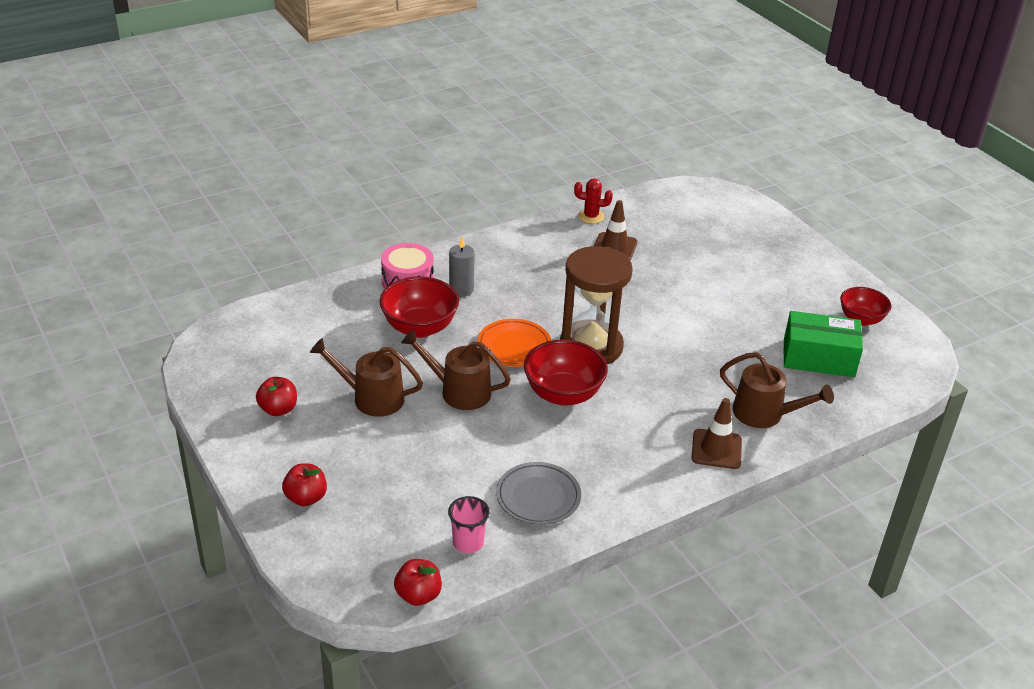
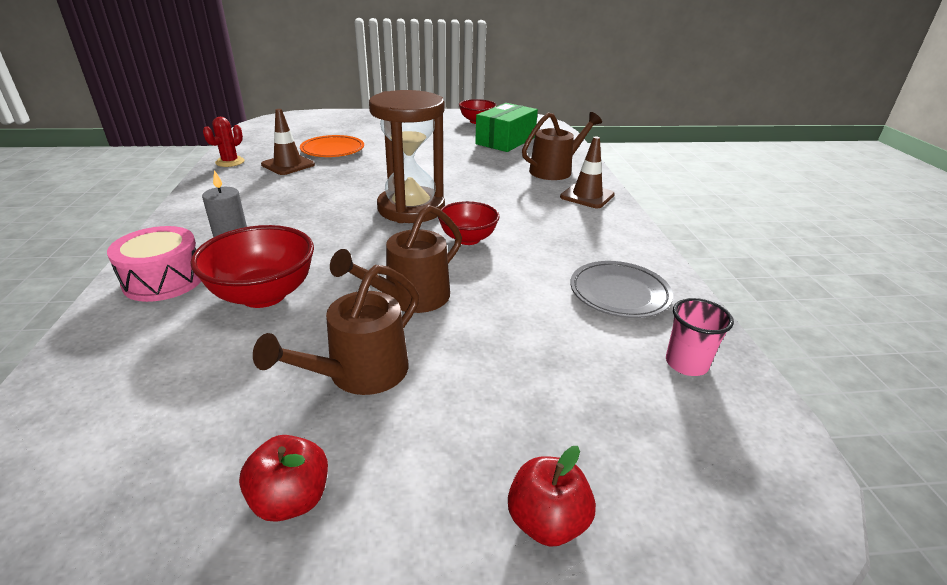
camera: 65 degrees left, 5 degrees down
(418, 595) = (788, 437): red apple -> none
(514, 346) = (369, 245): orange plate -> orange plate (332, 150)
(563, 394) = (468, 239): red bowl -> red bowl, size x0.66

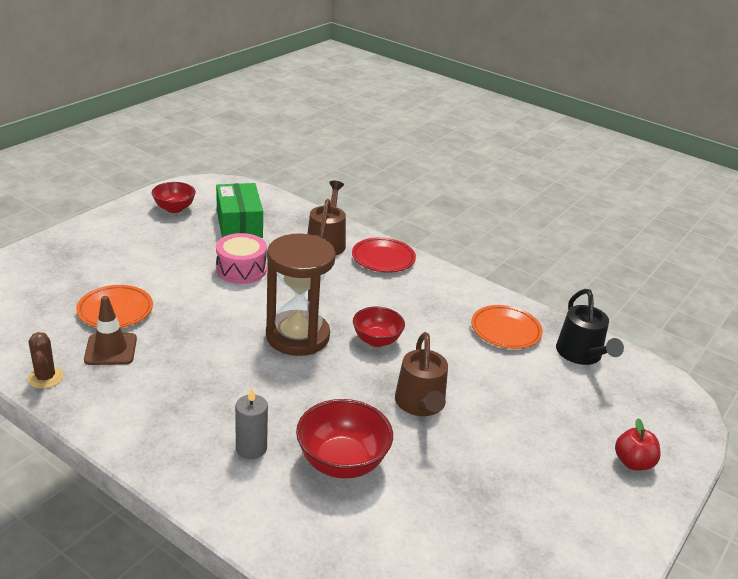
camera: 50 degrees left, 0 degrees up
(164, 280) = (258, 502): pink drum -> pink drum (241, 269)
(230, 162) = (45, 378): red cactus -> brown cactus
(291, 499) = (552, 532): red apple -> none
(359, 374) = (477, 463): brown watering can -> none
(587, 196) = (383, 258): brown traffic cone -> red plate
(619, 294) = (505, 330): grey plate -> orange plate
(686, 364) = (581, 355): pink cup -> black watering can

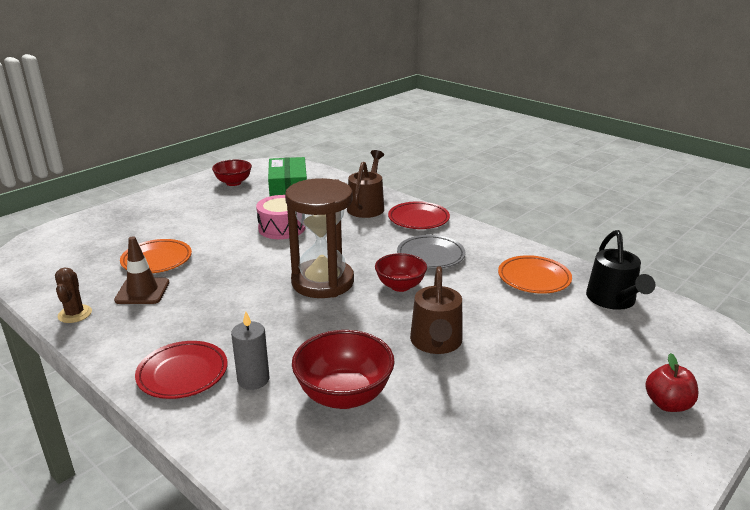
camera: 10 degrees right, 5 degrees down
(179, 444) = (182, 374): none -> red plate
(402, 304) = (430, 256): none -> grey plate

